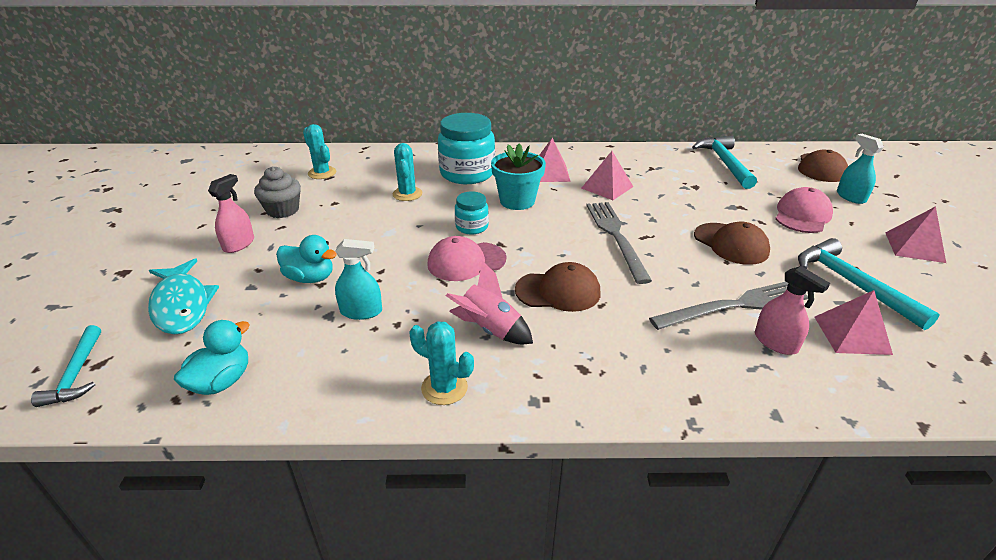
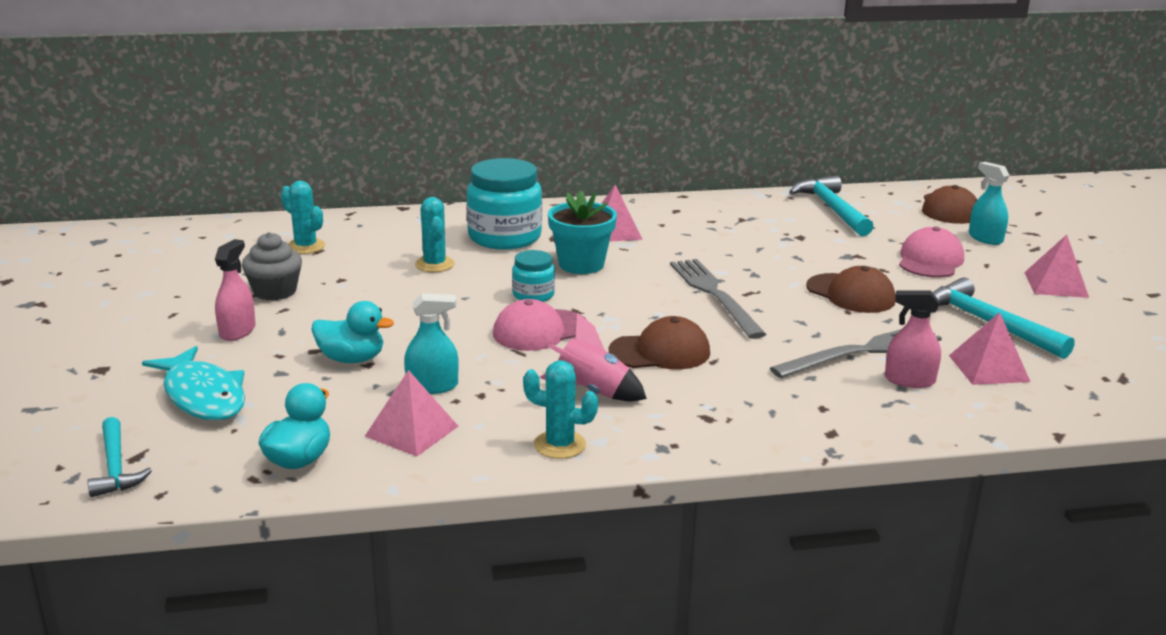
camera: 10 degrees left, 10 degrees down
(607, 187) = (690, 243): pink pyramid -> pink pyramid (411, 431)
(775, 342) = (909, 380): pink spray bottle -> pink spray bottle turned 150 degrees clockwise

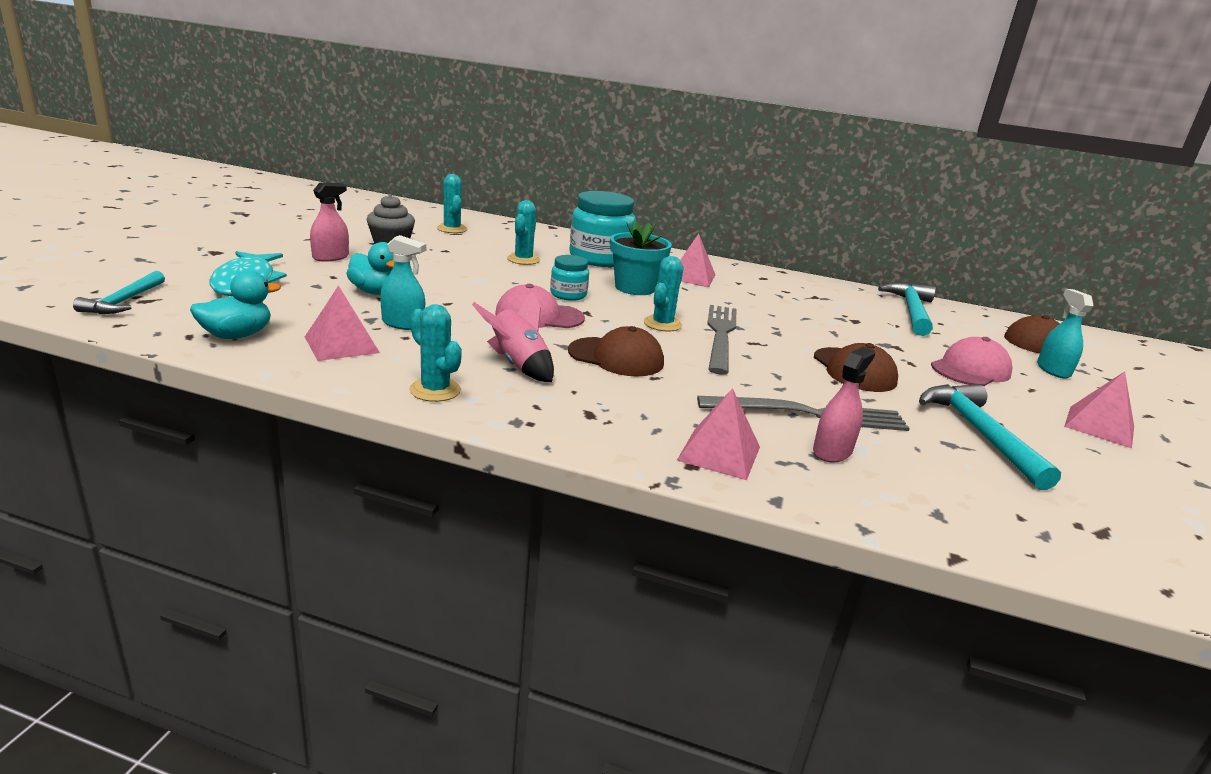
camera: 25 degrees right, 0 degrees up
(654, 300) = (662, 324): none -> turquoise cactus
(909, 380) = (832, 451): pink spray bottle -> pink spray bottle turned 90 degrees clockwise
(988, 368) = (936, 469): pink pyramid -> pink pyramid (719, 453)

